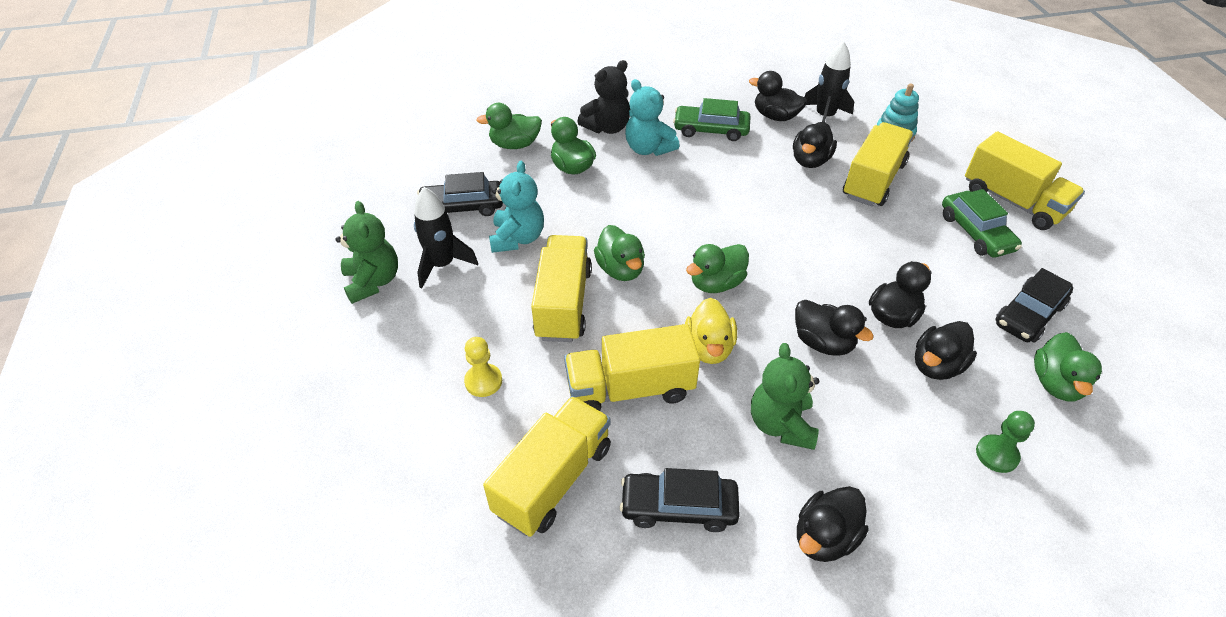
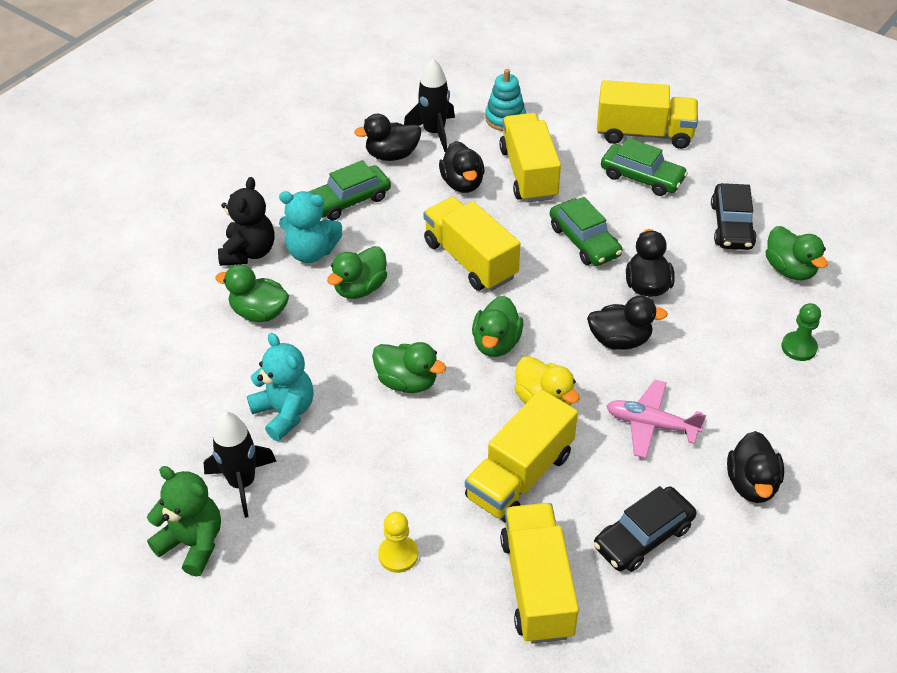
camera: 40 degrees left, 0 degrees up
(462, 207) = (195, 417): black car -> none
(515, 144) = (176, 323): green duck -> green duck (360, 288)
(563, 303) = (391, 444): yellow truck -> yellow truck (470, 260)
(781, 424) = (651, 424): green teddy bear -> pink plane
(870, 252) = (584, 241): none -> green car
(936, 365) = (709, 306): black duck -> none

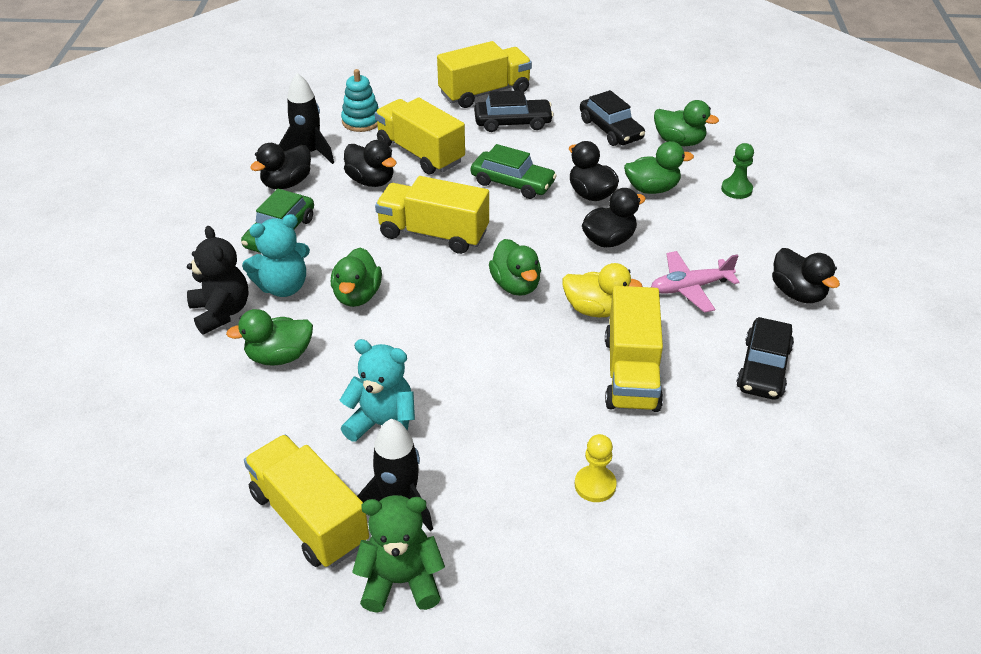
camera: 35 degrees left, 5 degrees down
(407, 382) = (470, 348): green duck -> green duck (652, 189)
(537, 586) = (725, 446): yellow truck -> yellow truck (309, 518)
(642, 177) = (513, 122): green car -> black car

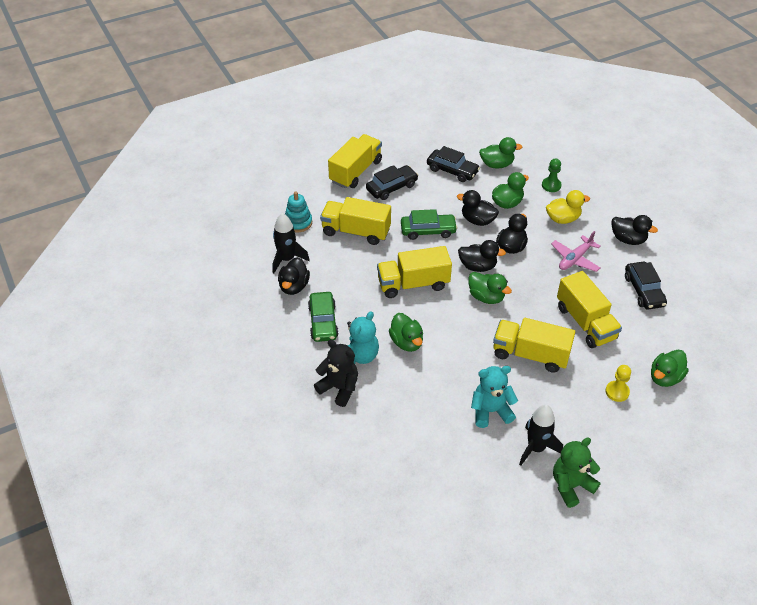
camera: 30 degrees left, 5 degrees up
(279, 356) = (399, 399): green duck -> green duck (665, 377)
(309, 518) = (500, 478): yellow truck -> yellow truck (530, 354)
(371, 181) = (344, 263): black duck -> black duck (478, 266)
(595, 309) = (539, 293): yellow duck -> yellow duck (563, 219)

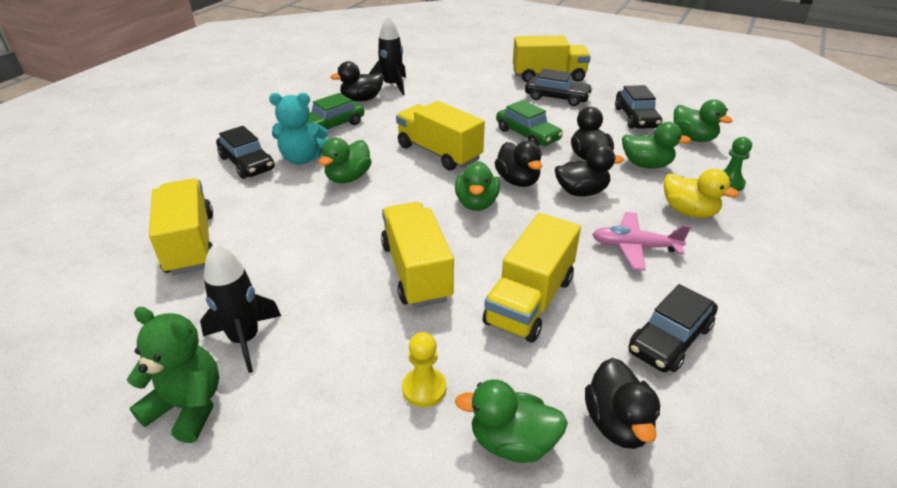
camera: 55 degrees right, 10 degrees down
(298, 223) = (444, 75): turquoise stacking toy -> none
(339, 388) = (247, 163): black teddy bear -> black car
(356, 231) = (471, 102): yellow truck -> yellow truck (190, 243)
(490, 411) = (287, 274): turquoise teddy bear -> none
(628, 239) = (746, 282): black duck -> black duck (617, 423)

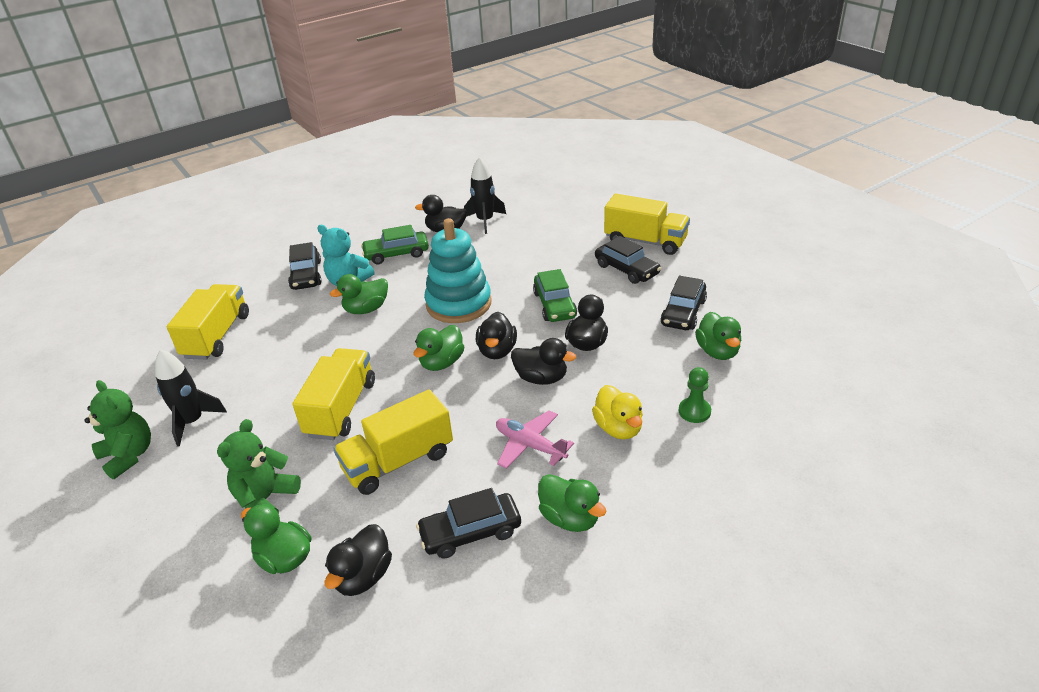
camera: 30 degrees right, 0 degrees up
(424, 388) = (266, 499): yellow pawn -> green teddy bear
(439, 153) = (458, 304): yellow truck -> turquoise stacking toy
(646, 165) = (633, 368): green duck -> green duck (570, 518)

